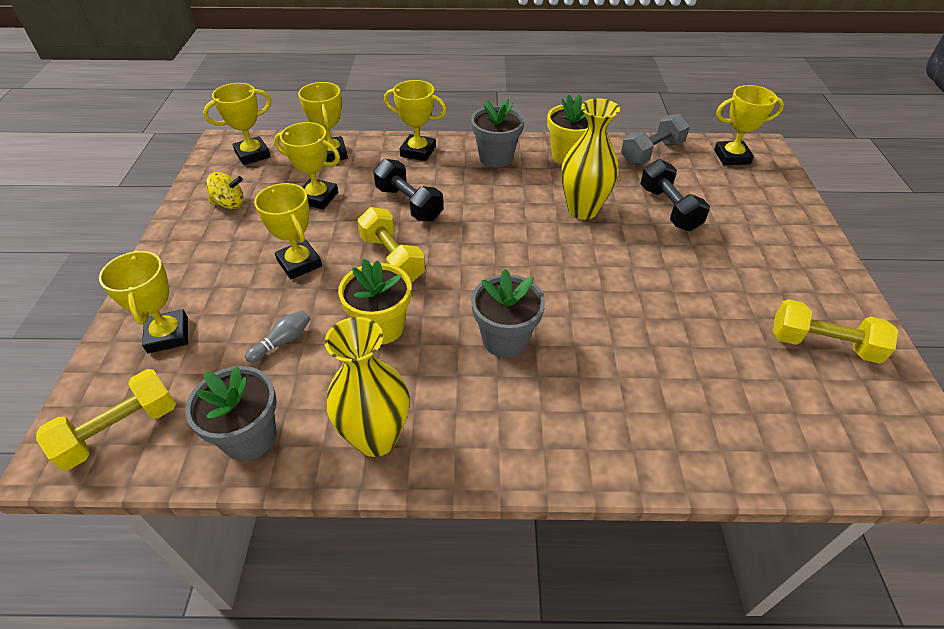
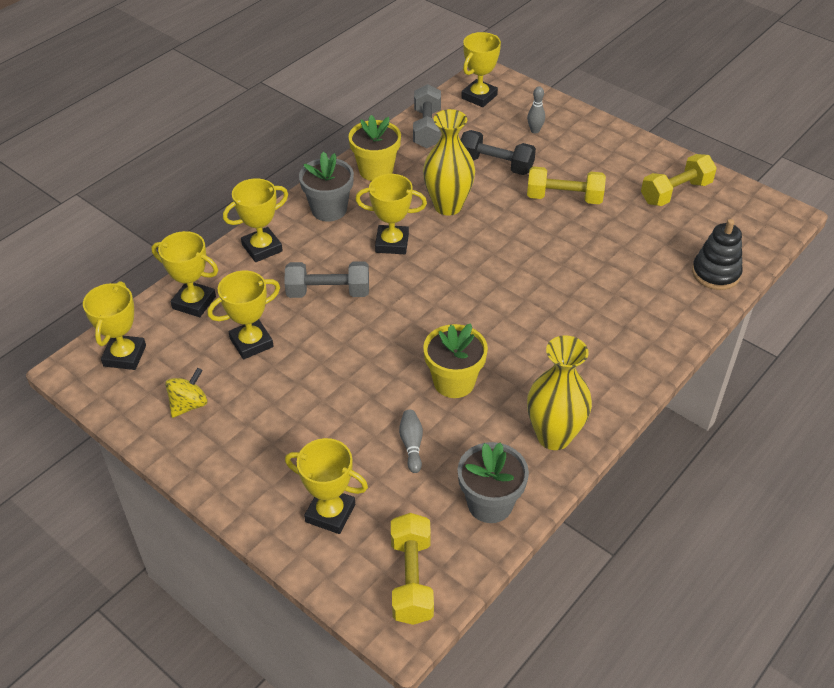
camera: 50 degrees left, 0 degrees up
(299, 263) = (329, 394): yellow trophy -> yellow trophy (392, 243)
(392, 258) = (385, 337): yellow dumbbell -> yellow dumbbell (564, 198)
(409, 204) = (328, 292): black dumbbell -> grey dumbbell
(505, 339) = (532, 325): grey flower pot -> none
(745, 207) = (535, 130): none -> grey bowling pin
(757, 448) = (715, 273): none -> black stacking toy

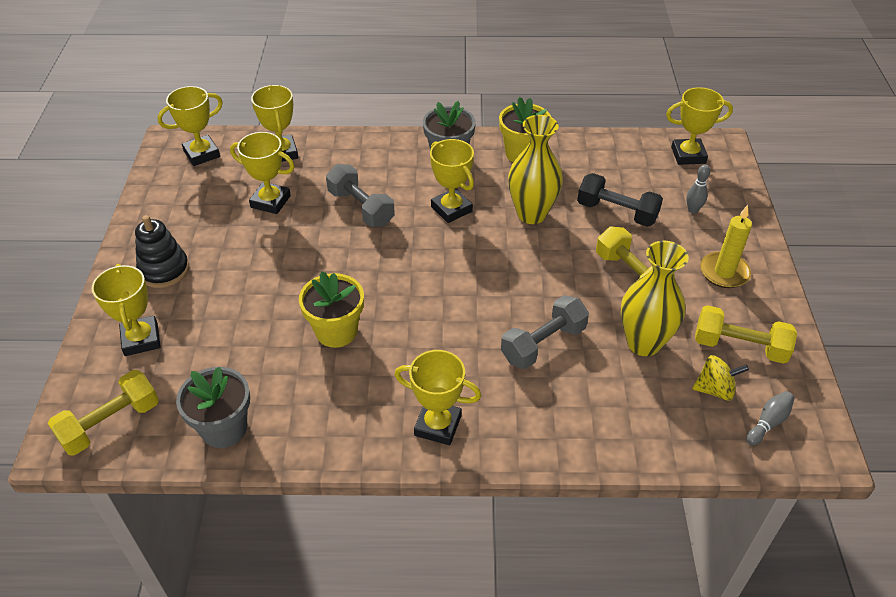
camera: 50 degrees right, 0 degrees up
(189, 405) = (184, 208): yellow spinning top -> yellow spinning top (715, 389)
(262, 248) = (369, 150): yellow trophy -> yellow trophy (438, 425)
(411, 445) = (246, 345): grey bowling pin -> grey bowling pin (768, 422)
(427, 128) = (607, 151): grey dumbbell -> grey dumbbell (543, 344)
(495, 165) = (617, 212): black dumbbell -> black dumbbell turned 45 degrees counterclockwise
(554, 436) = (334, 429): yellow vase -> yellow vase (643, 343)
(606, 156) = (724, 272): none -> yellow candle
(715, 273) = (663, 437): black stacking toy -> black stacking toy (164, 270)

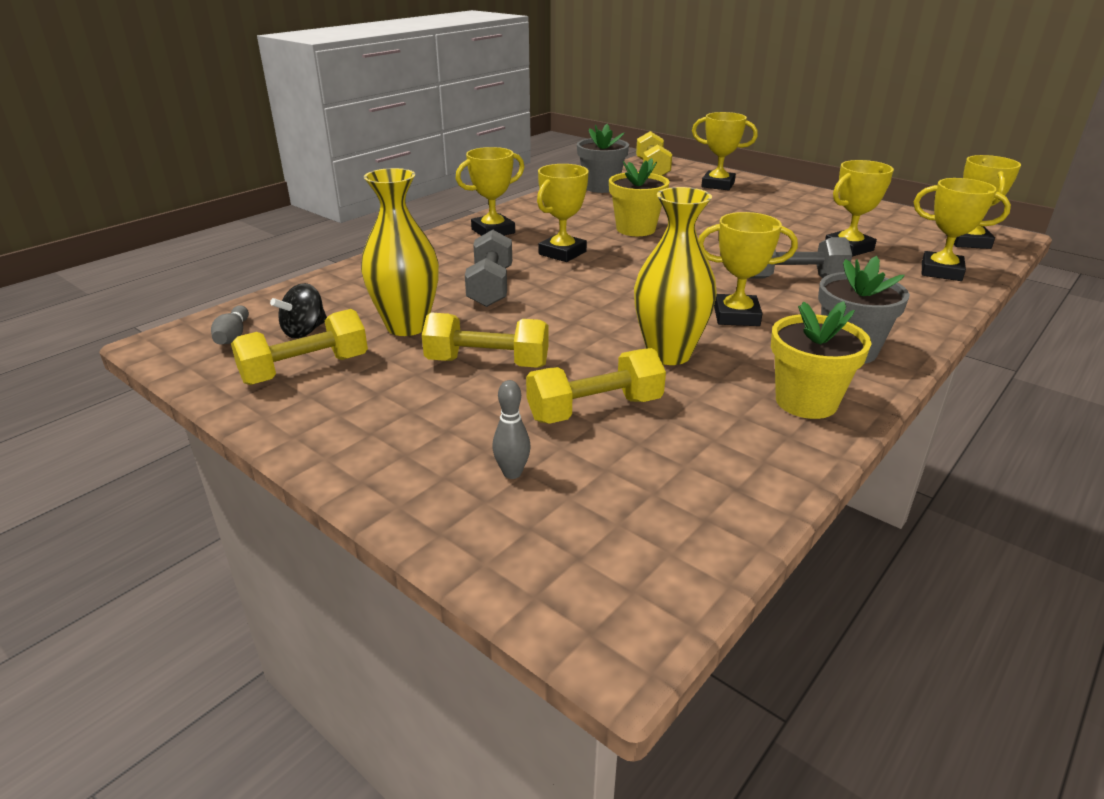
camera: 130 degrees right, 15 degrees down
(164, 270) = (789, 201): black stacking toy -> none
(617, 212) = (595, 409): black dumbbell -> yellow dumbbell
(688, 155) = (635, 561): yellow trophy -> yellow trophy (562, 253)
(715, 389) = (304, 331): yellow spinning top -> black spinning top
(724, 272) = (387, 423): yellow candle -> none

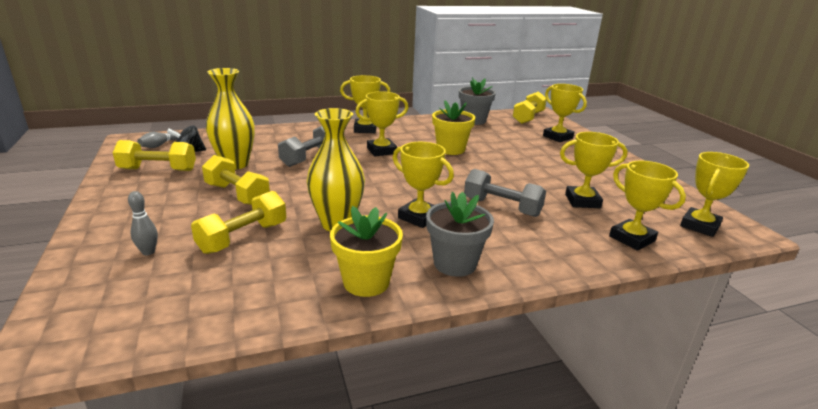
camera: 30 degrees right, 5 degrees down
(595, 409) = (243, 237): yellow dumbbell -> yellow dumbbell turned 60 degrees counterclockwise

